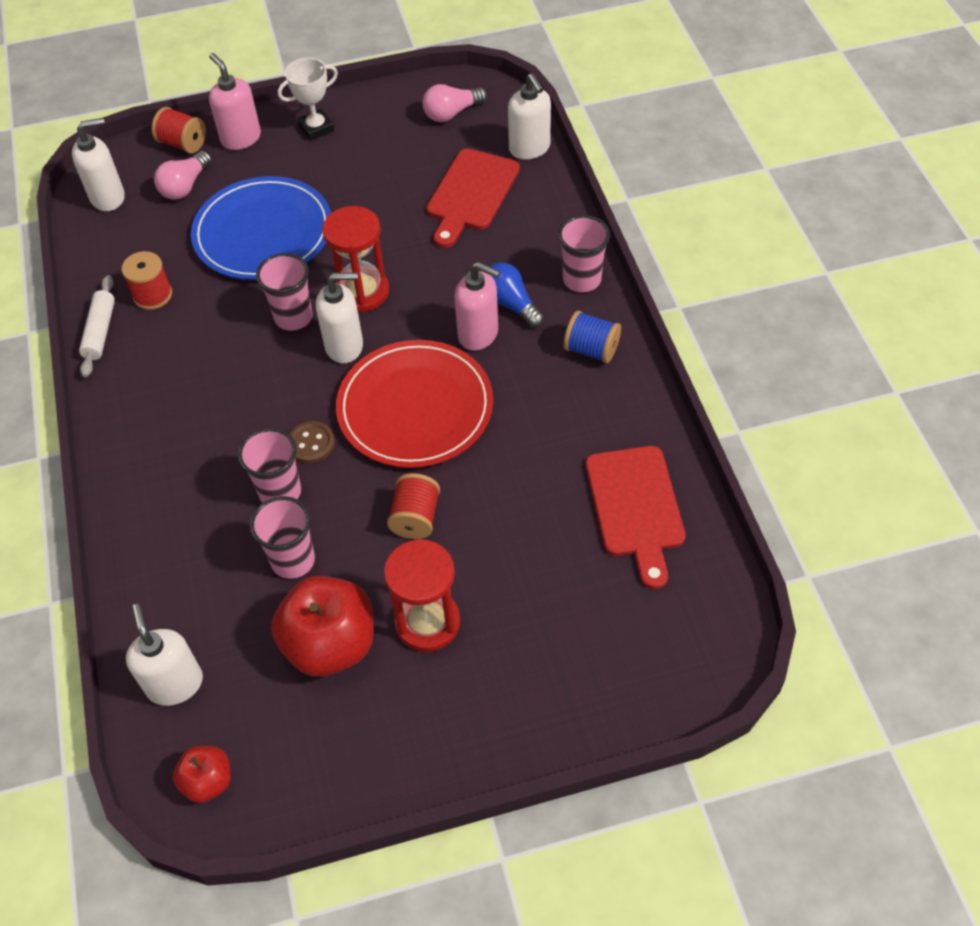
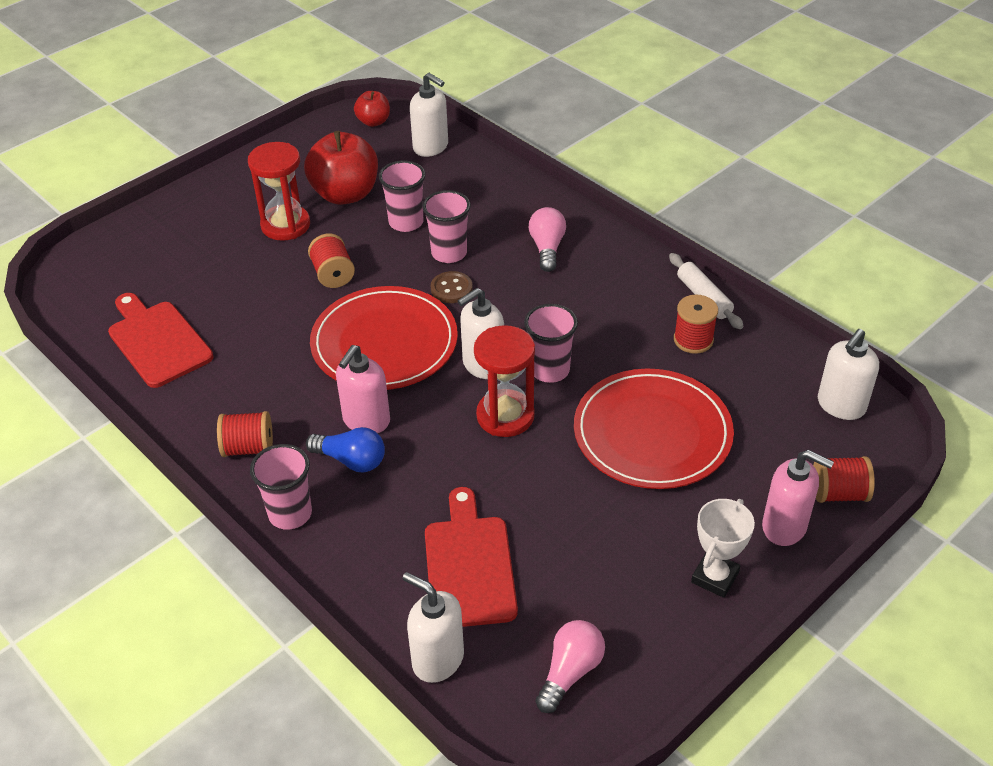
camera: 150 degrees right, 10 degrees down
(185, 186) = (780, 447): pink light bulb -> pink light bulb (547, 248)
(263, 233) = (652, 433): blue plate -> red plate
(478, 334) = (366, 421): pink soap dispenser -> pink soap dispenser turned 60 degrees counterclockwise
(591, 350) = (248, 448): blue spool -> red spool

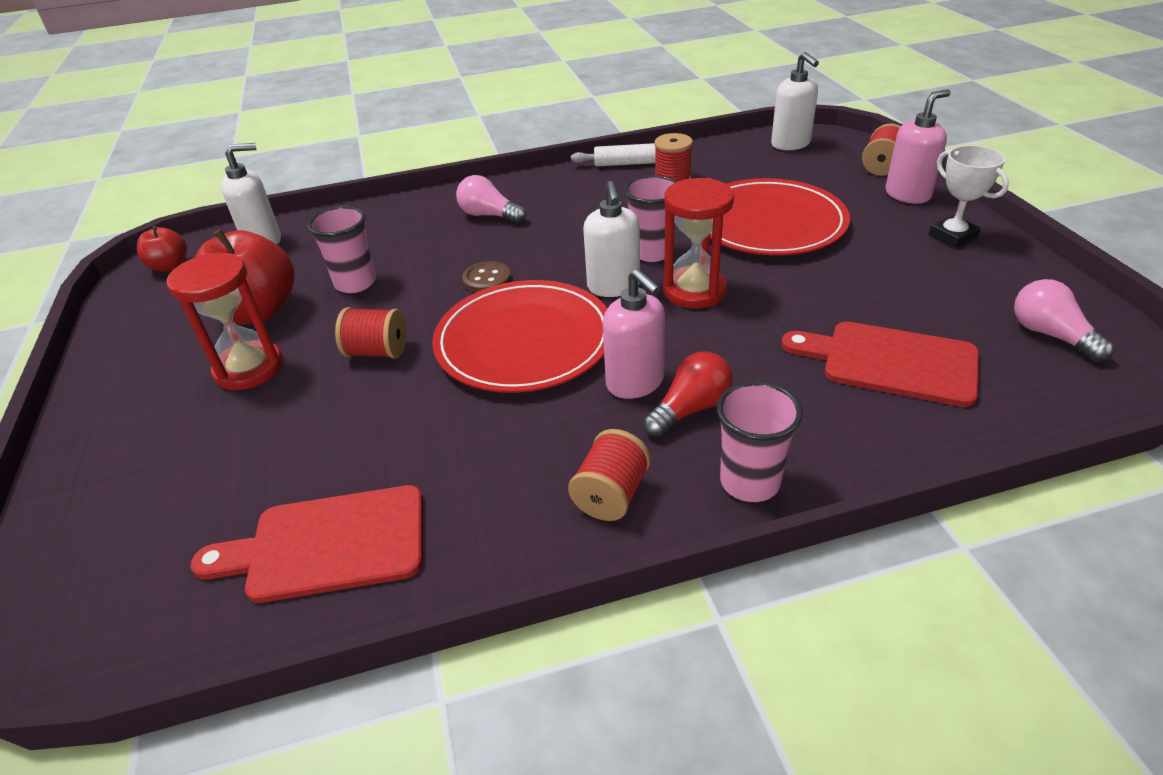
camera: 60 degrees left, 5 degrees down
(351, 460) = (690, 409): blue light bulb -> red light bulb
(437, 659) = (1019, 416): white soap dispenser -> none
(449, 253) = (433, 268): pink cup -> none

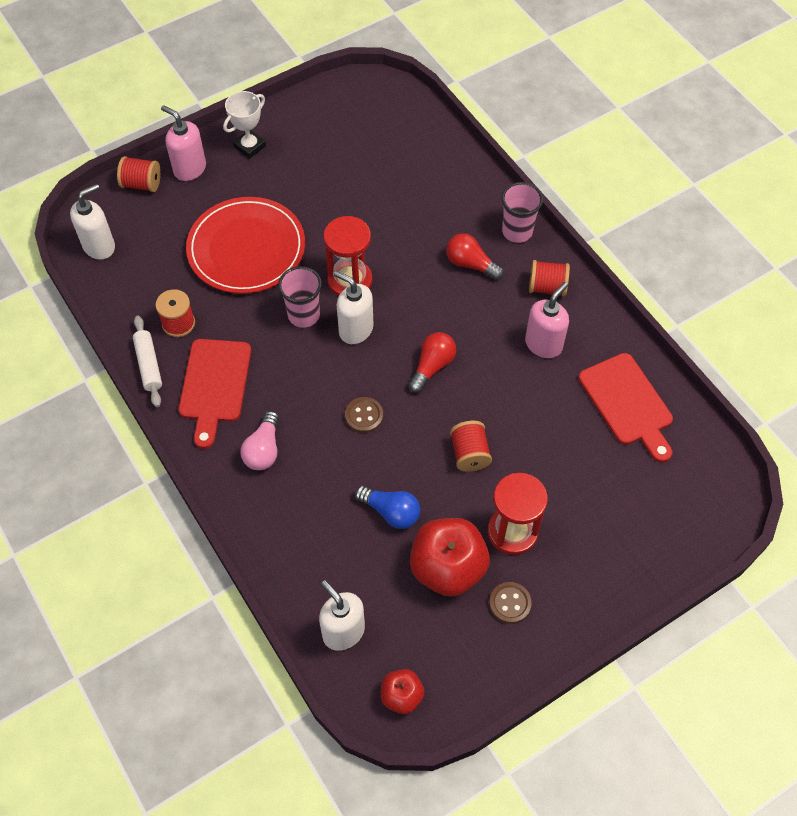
camera: 110 degrees left, 20 degrees up
(173, 350) = (510, 603): none -> brown button
(355, 283) = (391, 512): pink cup -> blue light bulb
(524, 341) = (432, 366): red plate -> red light bulb
(613, 287) = (355, 329): white soap dispenser -> white soap dispenser turned 120 degrees counterclockwise
(635, 383) = (456, 295): pink soap dispenser -> pink soap dispenser (543, 344)
(891, 362) = (402, 178): red cutting board -> red cutting board (215, 385)
(1050, 335) = (356, 110): pink light bulb -> none

